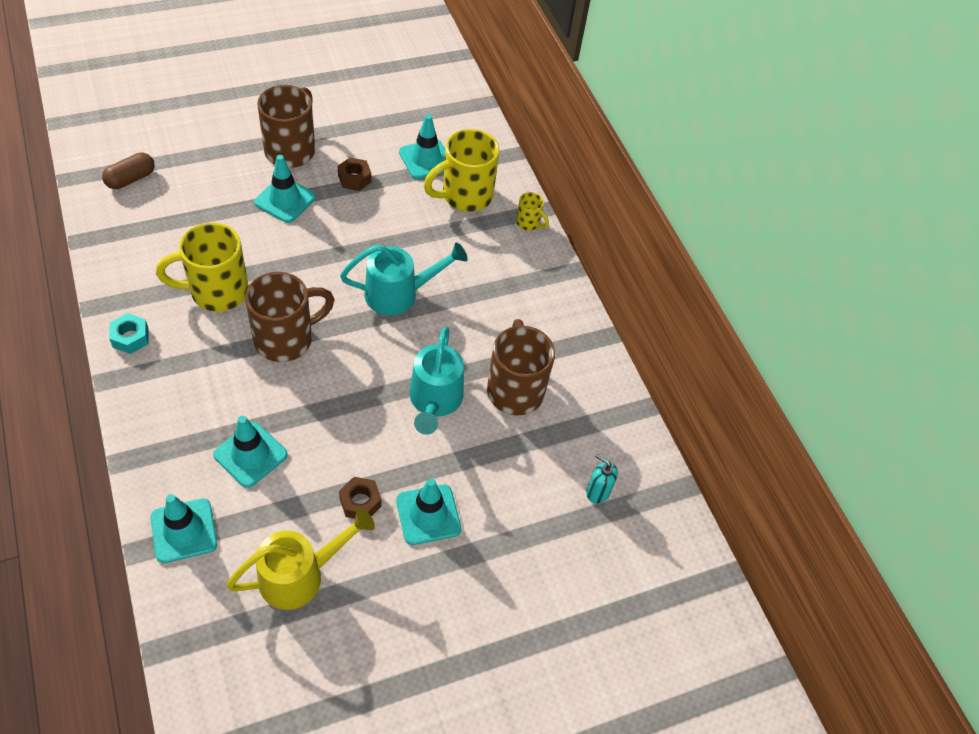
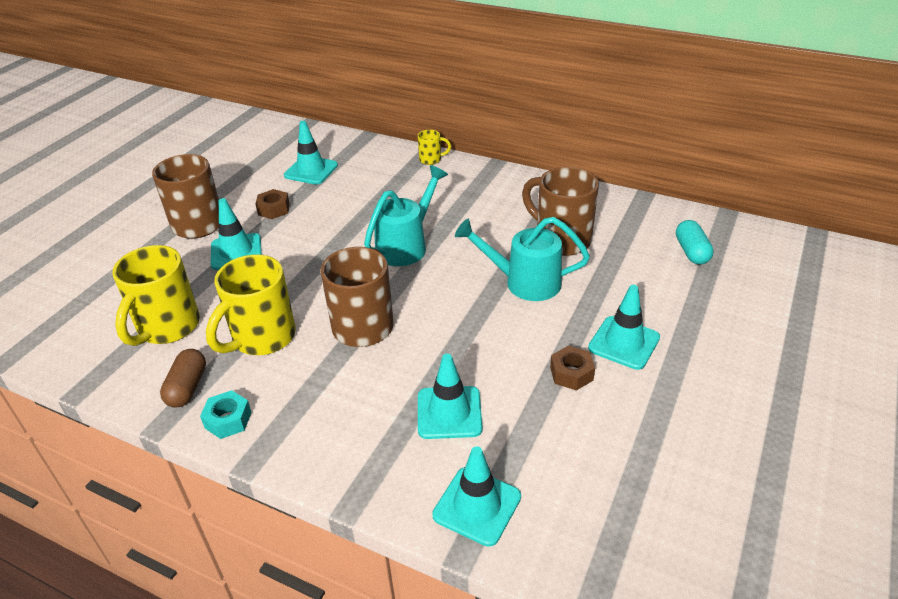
camera: 35 degrees left, 15 degrees down
(131, 179) = (73, 323): brown capsule -> brown capsule (187, 387)
(300, 575) = (606, 452): yellow watering can -> none
(434, 401) = (524, 282): turquoise watering can -> turquoise watering can turned 135 degrees clockwise
(464, 196) = (368, 172): yellow mug -> yellow mug (167, 328)
(597, 492) = (691, 252): turquoise soap dispenser -> turquoise capsule

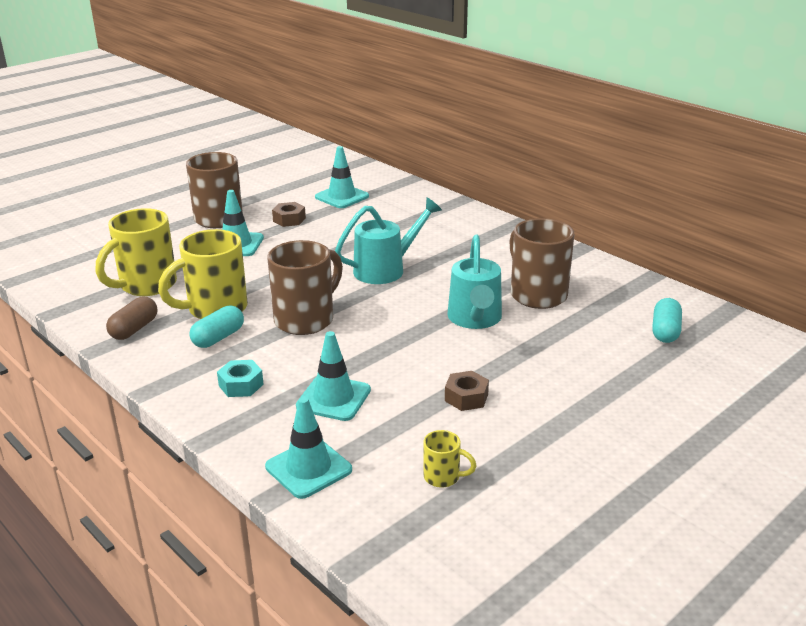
camera: 20 degrees right, 10 degrees down
(228, 420) = (150, 358): turquoise nut -> turquoise nut (241, 385)
(287, 373) = (218, 338): none -> turquoise capsule
(431, 160) = (458, 208): yellow mug -> yellow mug (443, 477)
(524, 282) = (475, 319): turquoise watering can -> turquoise watering can turned 120 degrees counterclockwise
(624, 343) = (536, 387): turquoise traffic cone -> none

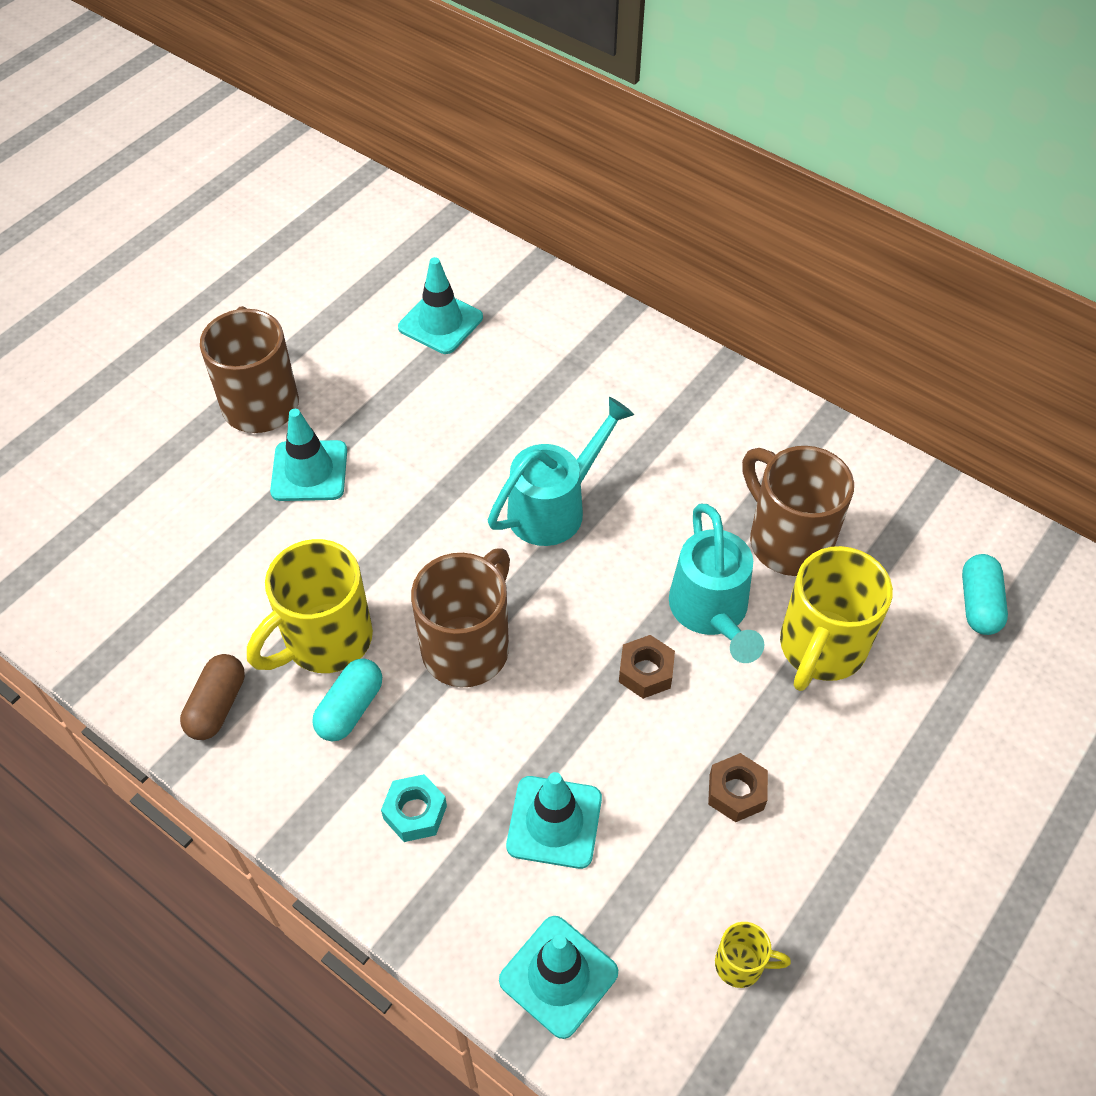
camera: 10 degrees left, 25 degrees up
(146, 285) = (200, 595): yellow mug -> yellow mug (820, 649)
(289, 219) = (374, 395): brown nut -> brown nut (645, 672)

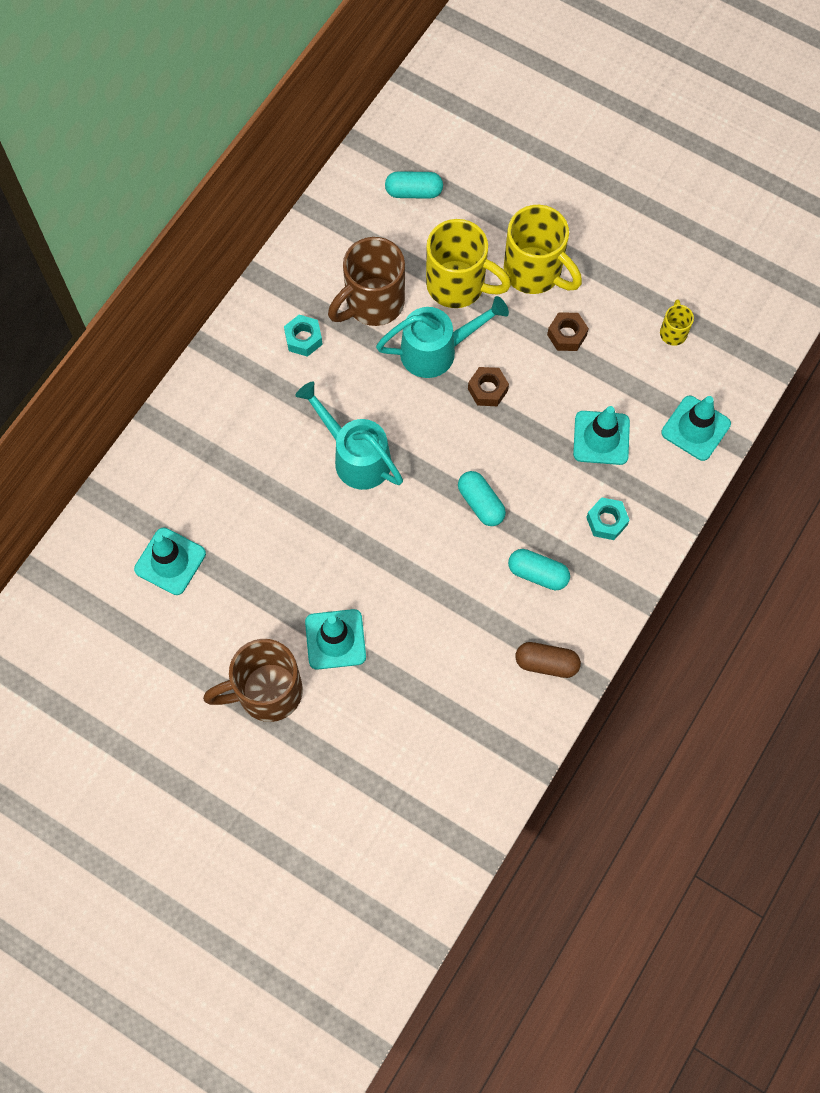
camera: 95 degrees left, 15 degrees up
(325, 641) = (486, 600): yellow mug -> yellow mug (535, 272)
(468, 646) = (480, 503): brown mug -> turquoise capsule
(732, 460) = (303, 339): none -> turquoise nut

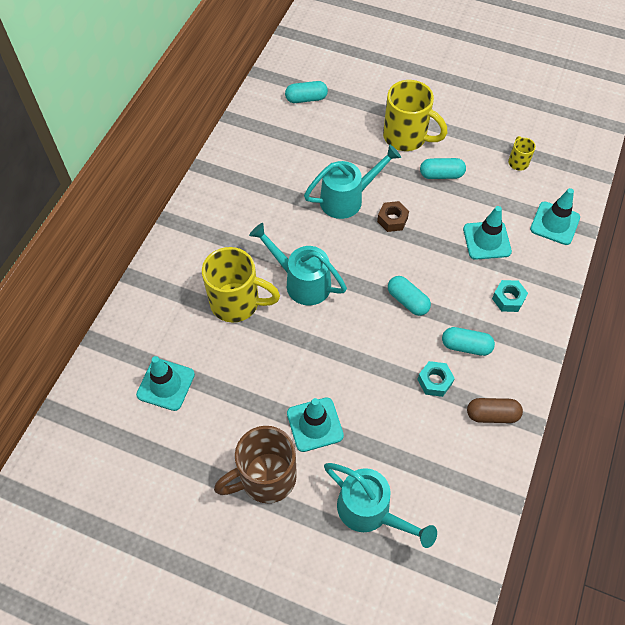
camera: 10 degrees left, 10 degrees down
(303, 339) = (244, 205): turquoise nut -> turquoise nut (434, 381)
(372, 303) = (292, 174): brown mug -> none
(378, 751) = (370, 512): none -> turquoise watering can
(458, 285) = (353, 153): yellow mug -> yellow mug (237, 303)
(566, 335) = (441, 175): brown nut -> turquoise capsule

